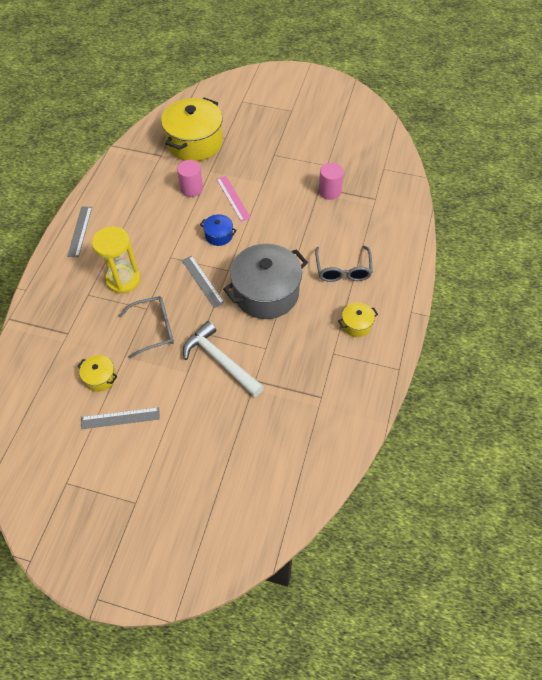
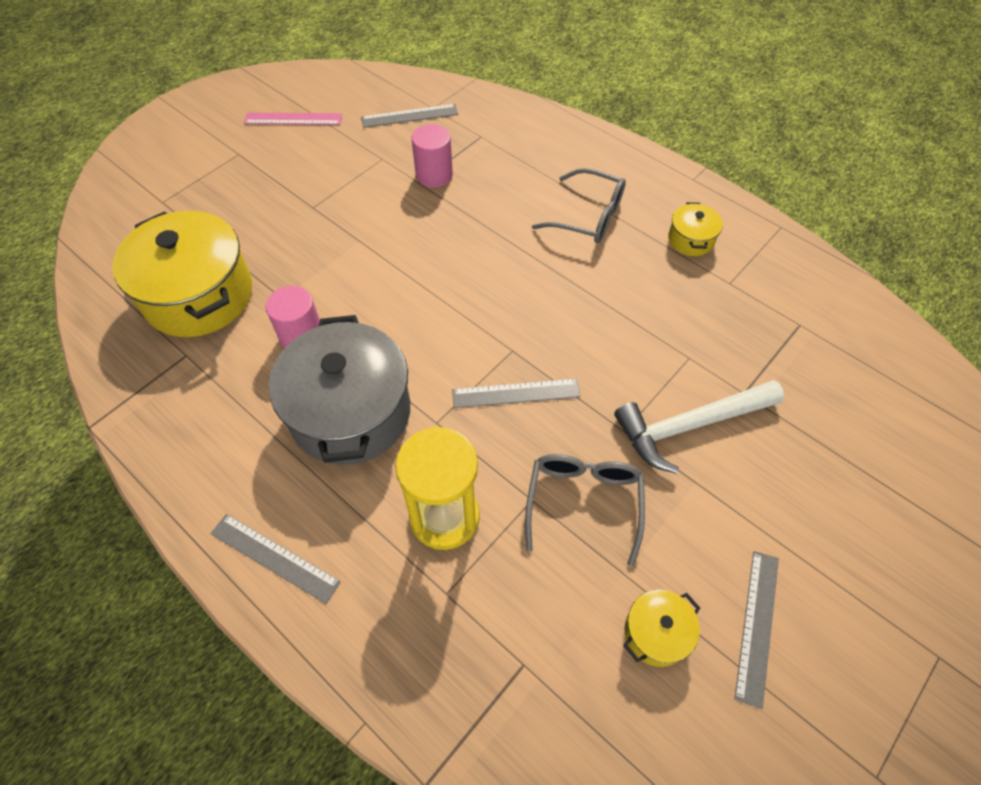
camera: 65 degrees left, 0 degrees up
(219, 235) = (432, 336): blue pot -> none
(233, 198) = (365, 289): pink ruler -> pink ruler (293, 119)
(266, 293) = (584, 318): grey pot -> grey pot (350, 412)
(369, 162) = (409, 116): none -> grey ruler

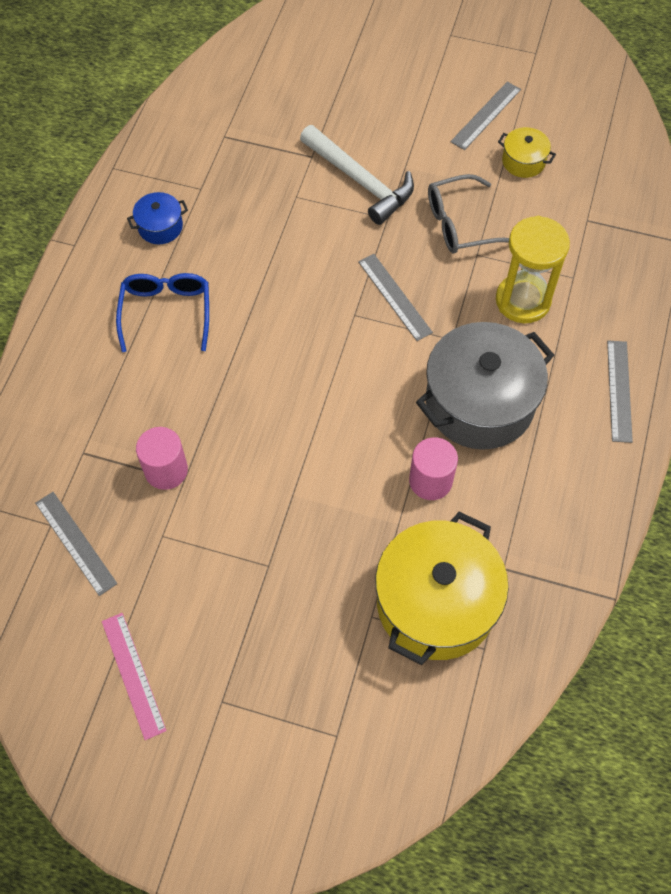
camera: 115 degrees left, 5 degrees up
(588, 217) = (166, 312): grey glasses -> blue glasses
(691, 240) = (160, 227): yellow pot -> blue pot
(757, 625) = (486, 115): grey ruler -> grey ruler turned 45 degrees counterclockwise

